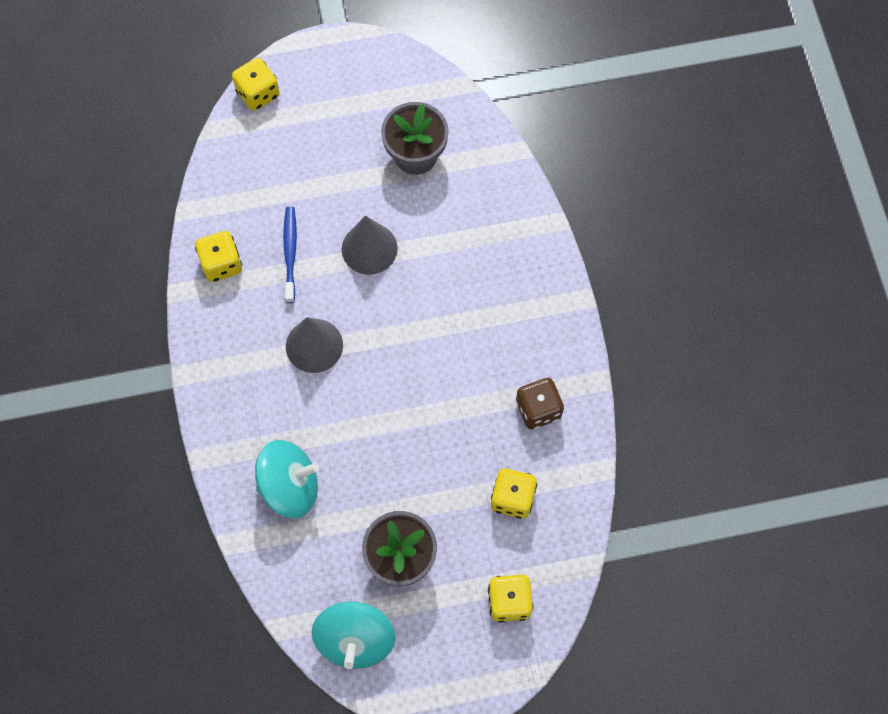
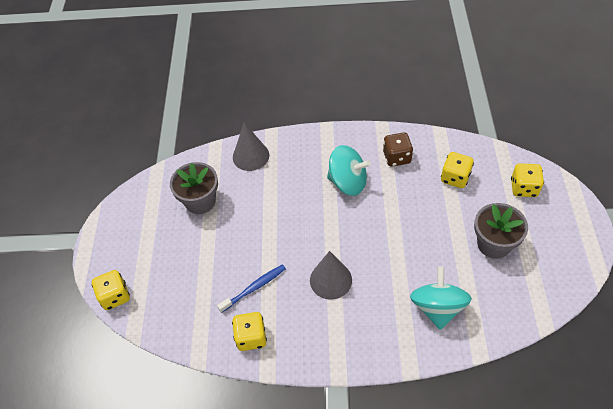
camera: 75 degrees left, 15 degrees down
(290, 253) = (254, 288): blue toothbrush -> blue toothbrush turned 135 degrees clockwise
(355, 639) = (551, 278): turquoise spinning top -> turquoise spinning top (348, 182)
(369, 248) = (263, 237): grey cone -> grey cone (251, 156)

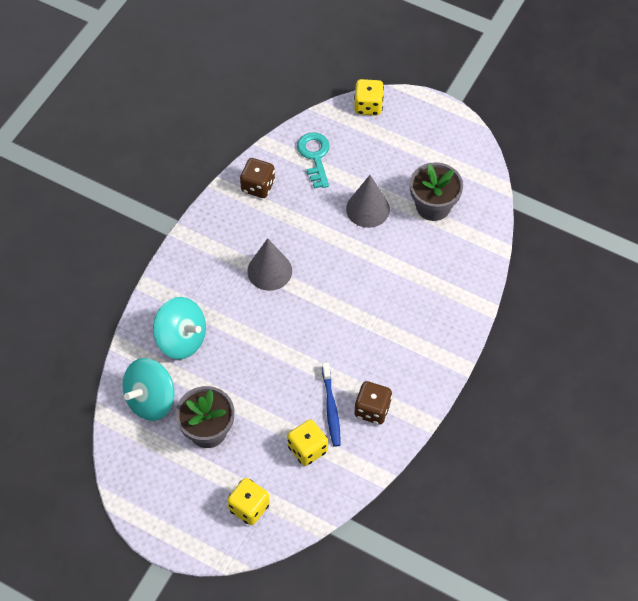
camera: 115 degrees right, 5 degrees up
(193, 309) = (315, 156): none -> turquoise key
(251, 156) = (465, 274): grey cone -> grey cone (367, 209)
(251, 337) = (258, 186): yellow dice -> brown dice
(254, 288) = (304, 209): blue toothbrush -> blue toothbrush (331, 408)
(348, 182) = (370, 344): turquoise spinning top -> turquoise spinning top (151, 400)

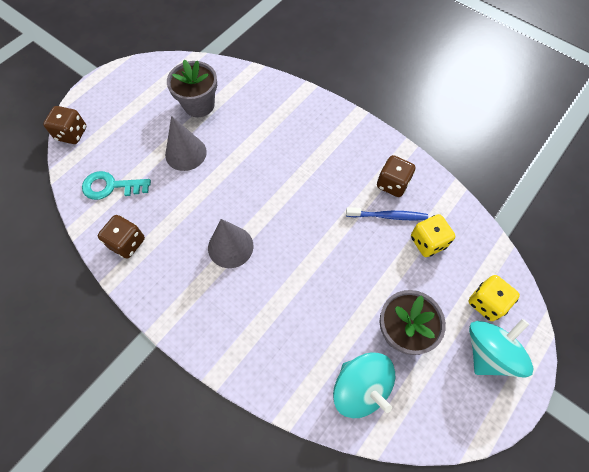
camera: 80 degrees left, 5 degrees up
(182, 339) = (292, 345): turquoise spinning top -> turquoise spinning top (489, 352)
(368, 106) = (72, 134): yellow dice -> brown dice

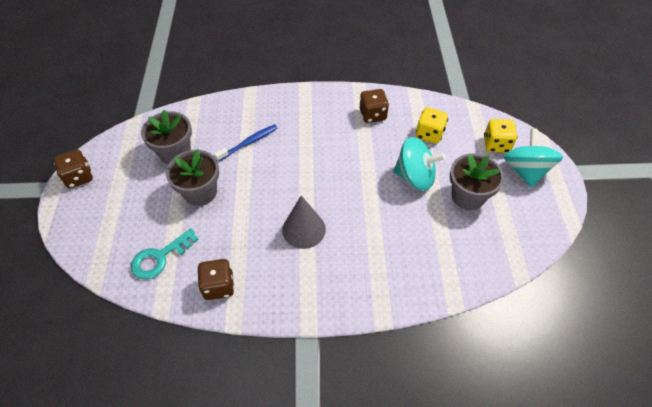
camera: 40 degrees left, 10 degrees down
(72, 134) = (78, 244): brown dice -> brown dice (79, 177)
(186, 153) = (200, 192): grey cone -> grey flower pot
(360, 388) = (479, 248): turquoise spinning top -> turquoise spinning top (415, 177)
(388, 216) = (390, 136): blue toothbrush -> blue toothbrush (249, 143)

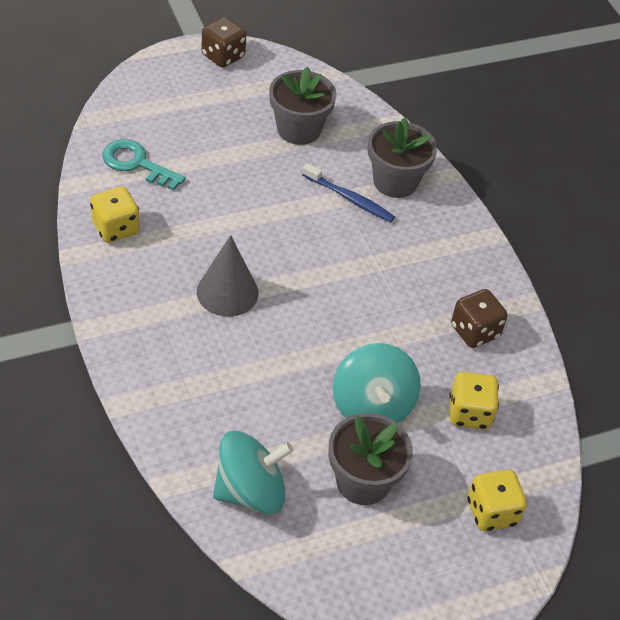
camera: 65 degrees right, 5 degrees down
(200, 192) = (245, 172): grey flower pot -> grey flower pot (395, 181)
(219, 286) = (115, 228): brown dice -> yellow dice
(525, 170) = (452, 560): turquoise spinning top -> turquoise spinning top (250, 491)

